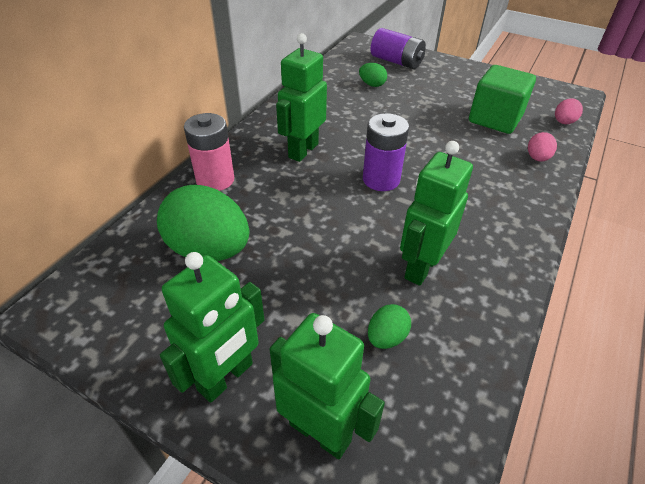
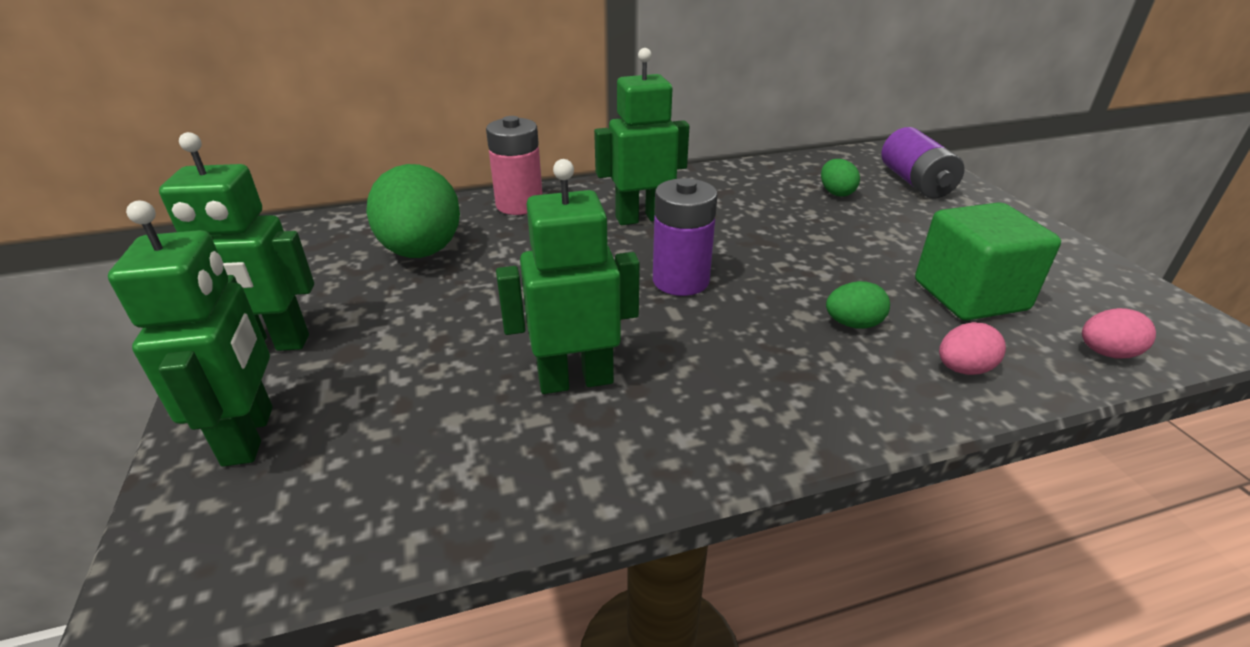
camera: 45 degrees right, 10 degrees down
(386, 337) = (429, 412): green egg -> green egg (853, 324)

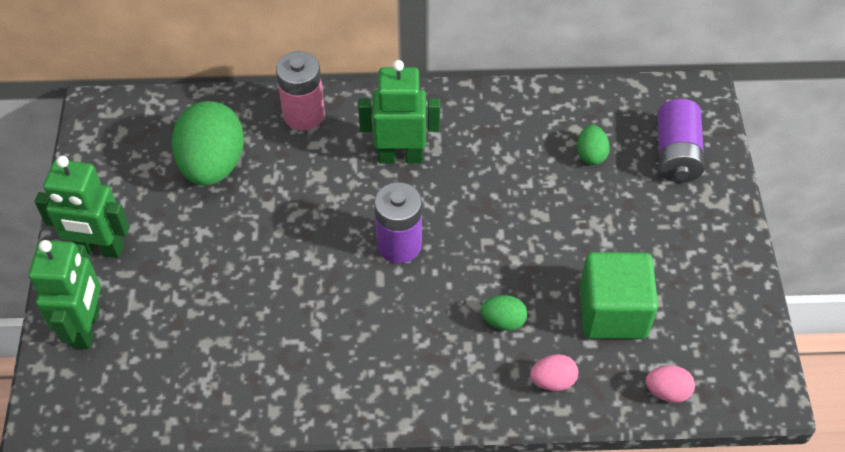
camera: 15 degrees right, 20 degrees up
(575, 380) = (289, 328): green robot -> none

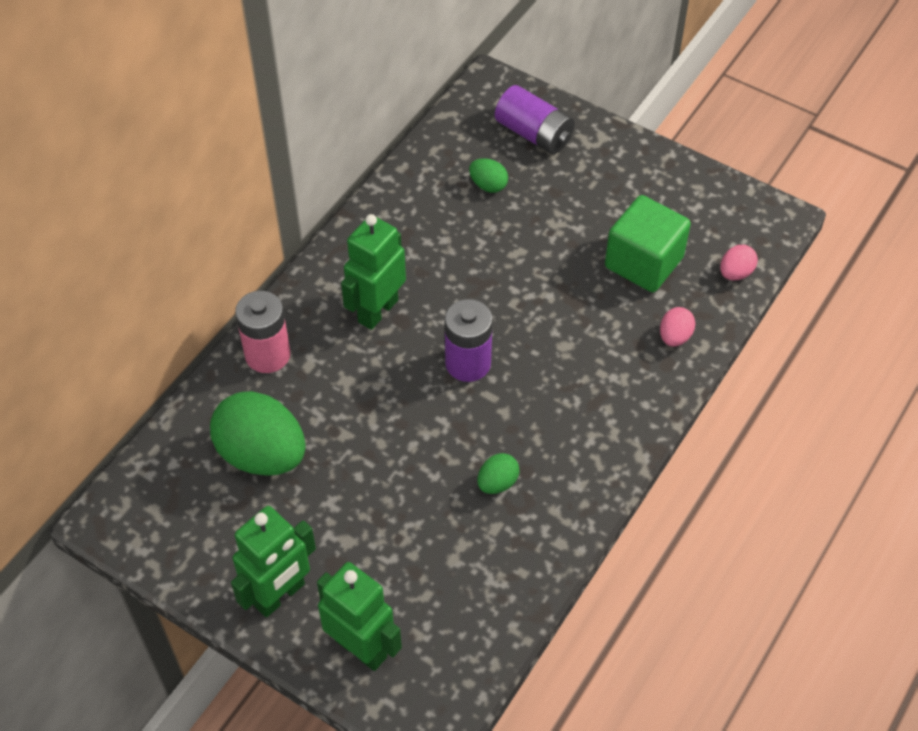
camera: 55 degrees left, 0 degrees up
(503, 321) = (597, 336): green egg -> green egg (497, 483)

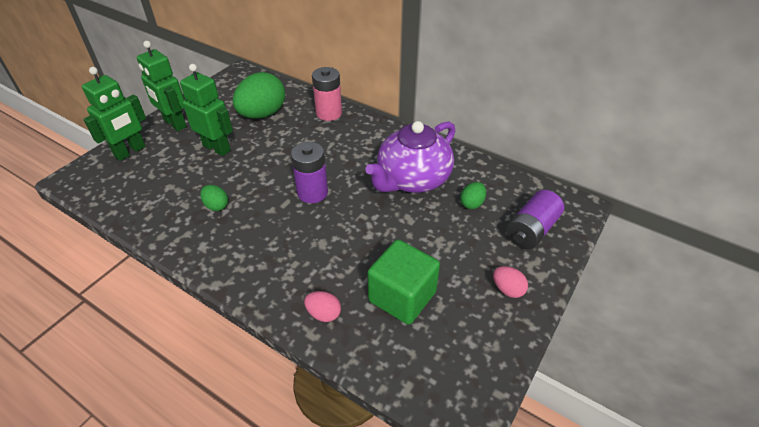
camera: 90 degrees right, 10 degrees down
(377, 311) = (358, 153): green robot -> green robot (217, 148)
(440, 246) = (412, 179): none -> purple teapot
(735, 273) = (392, 368): pink egg -> pink egg (507, 289)

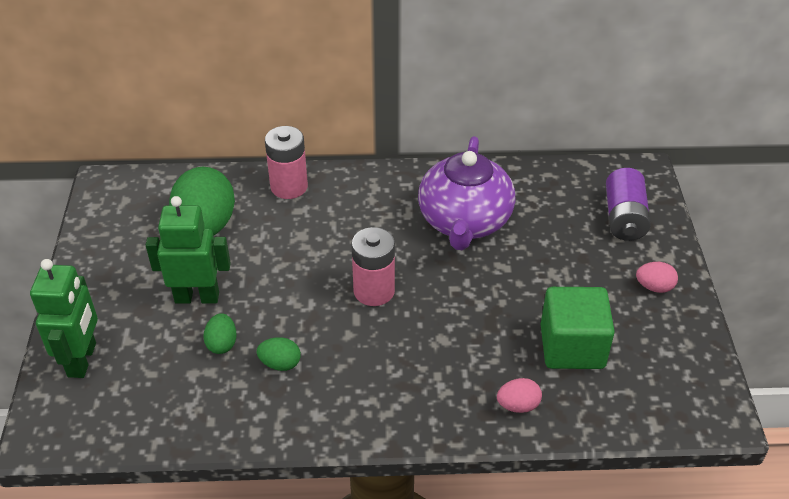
camera: 35 degrees left, 0 degrees up
(174, 123) = (99, 294): green robot -> none
(312, 192) = (374, 291): purple battery -> pink battery
(472, 203) = (547, 218): green egg -> green egg (222, 343)

